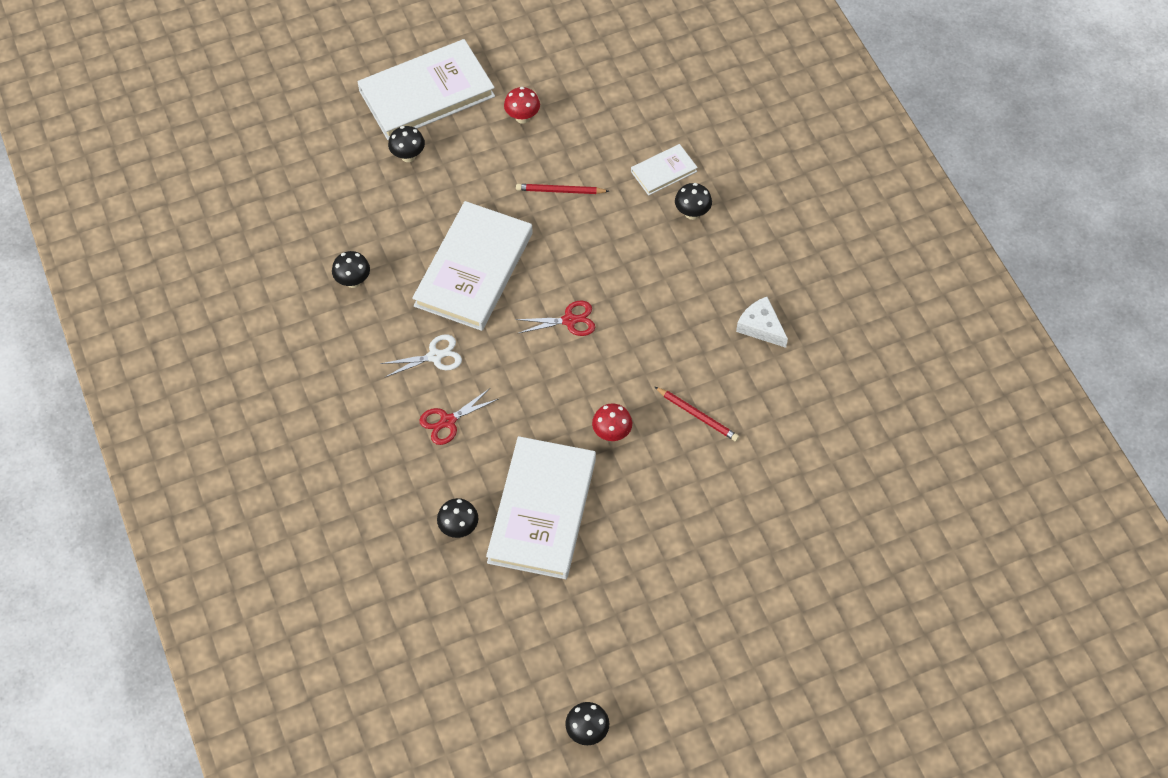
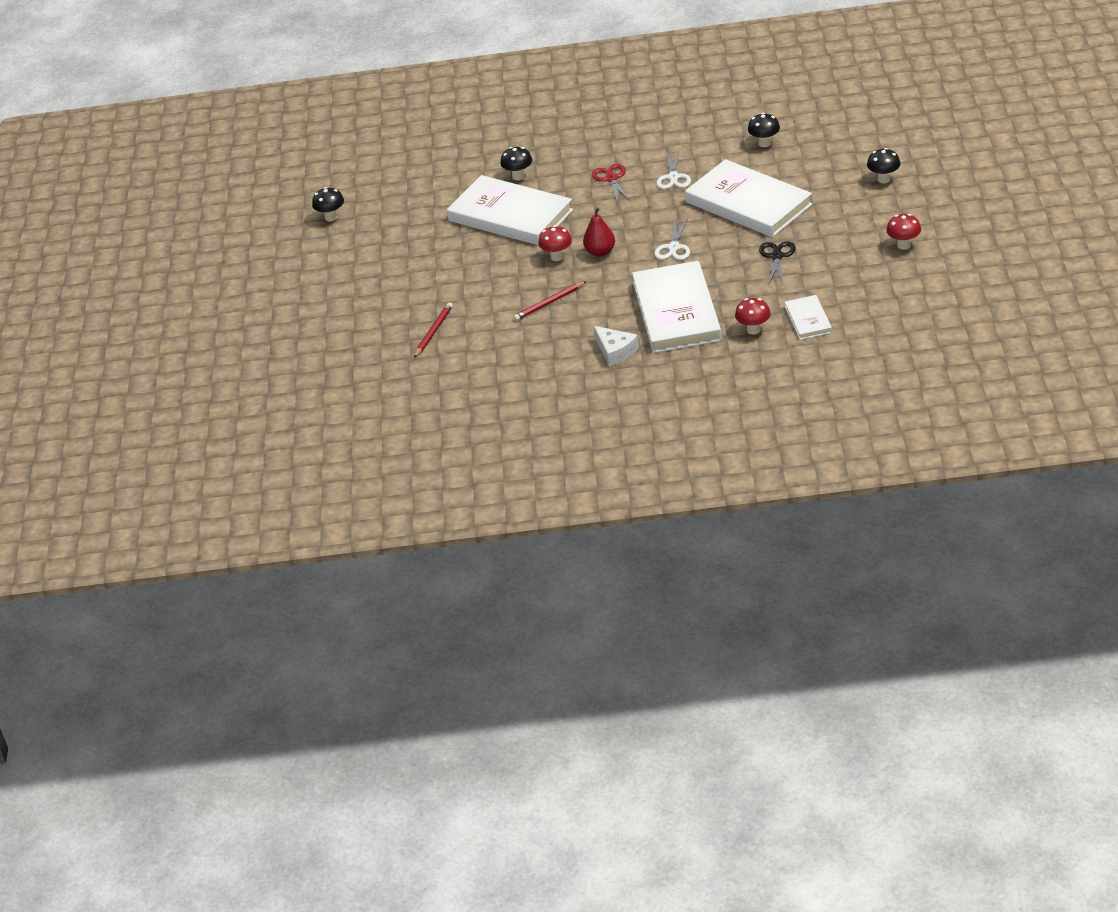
camera: 115 degrees right, 20 degrees down
(427, 93) = (952, 194): white book -> white book (676, 312)
(560, 191) = (811, 258): red pencil -> red pencil (433, 332)
(565, 221) = (777, 256): none -> black scissors
(569, 320) = (674, 247): red scissors -> white scissors
(593, 391) = (600, 252): none -> red pear
(692, 213) = (753, 330): black mushroom -> red mushroom
(761, 327) = (615, 351): white cheese -> white cheese turned 75 degrees clockwise

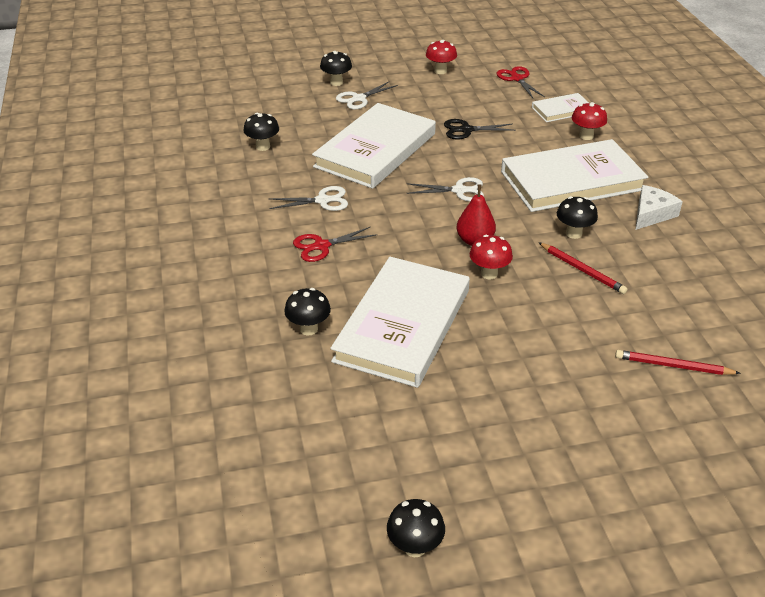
camera: 105 degrees left, 0 degrees up
(598, 304) = (573, 233): none -> black mushroom
(848, 193) = (359, 98): none -> white scissors
(881, 296) = (517, 79): none -> red scissors

